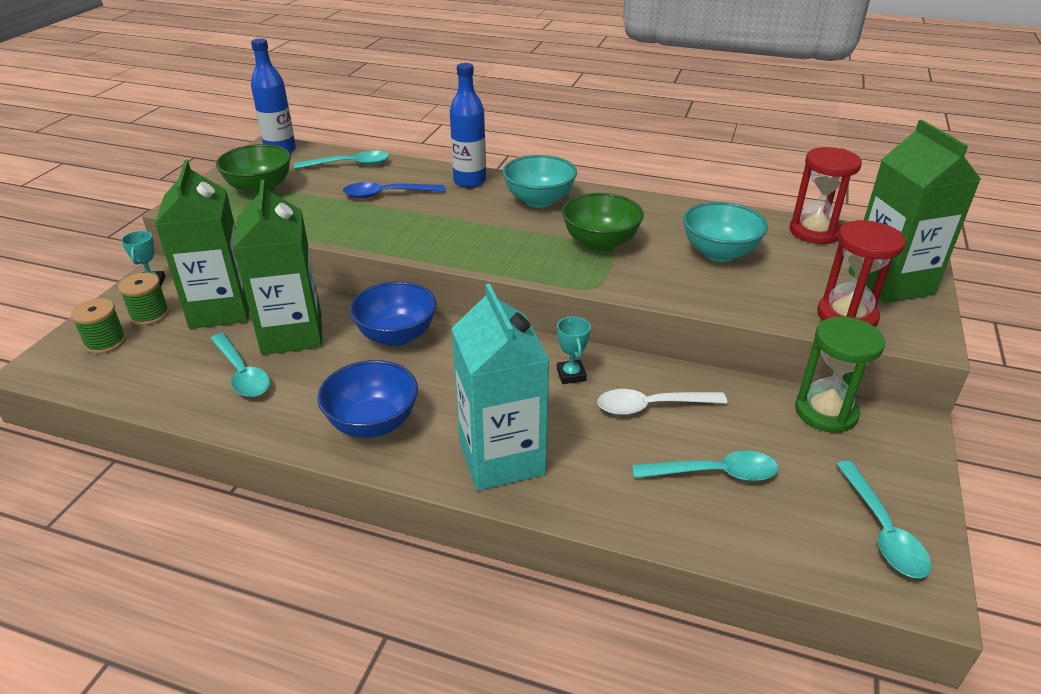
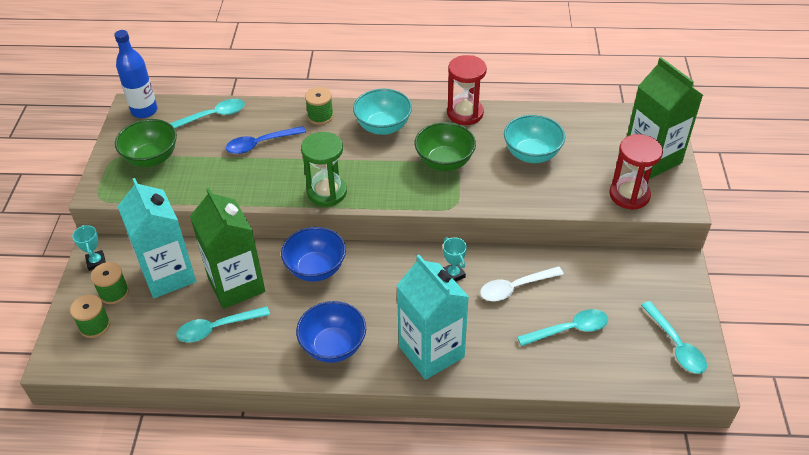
camera: 15 degrees left, 10 degrees up
(221, 309) = (168, 275): green carton -> turquoise carton
(242, 373) = (217, 328): turquoise spoon -> turquoise spoon turned 120 degrees clockwise
(469, 181) = (320, 116): blue bottle -> green spool
(814, 232) = (592, 119): red hourglass -> red hourglass (465, 113)
(825, 412) = (626, 266): green hourglass -> green hourglass (327, 192)

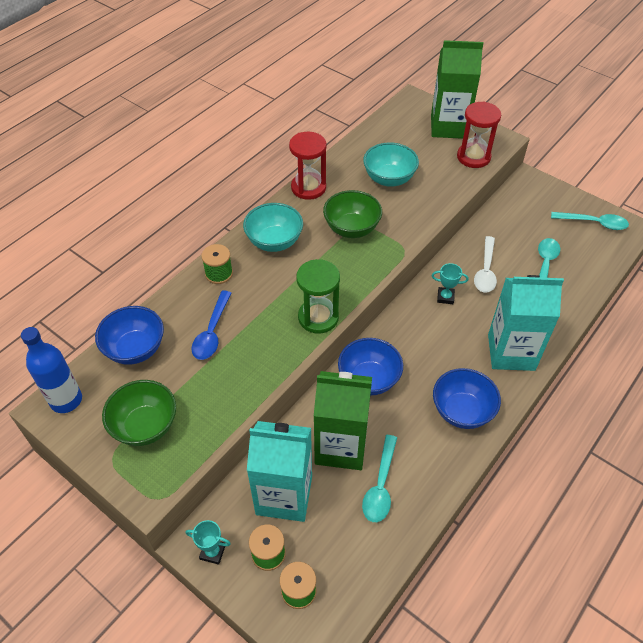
camera: 55 degrees left, 5 degrees up
(212, 116) = (135, 349): turquoise spoon -> blue bowl

